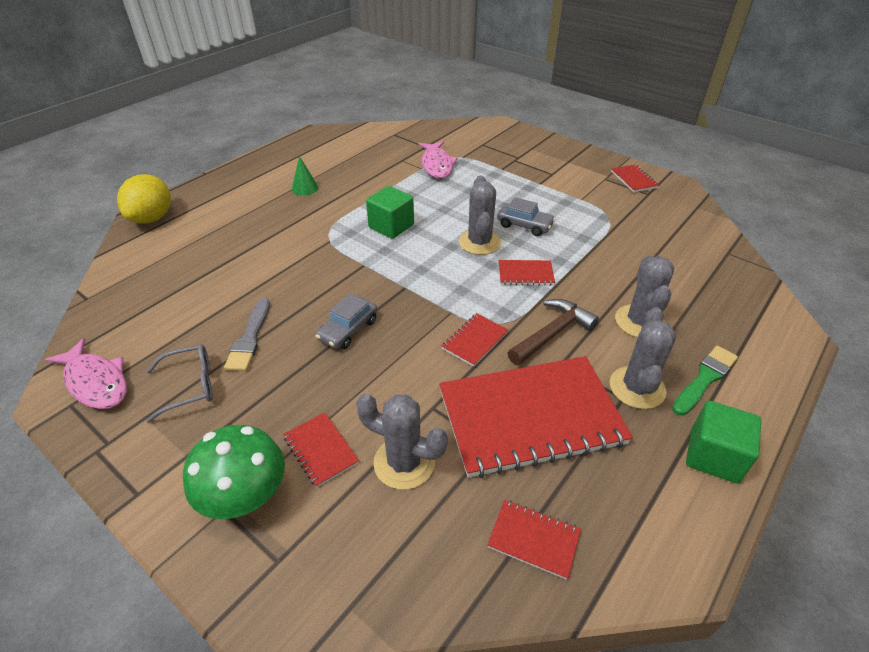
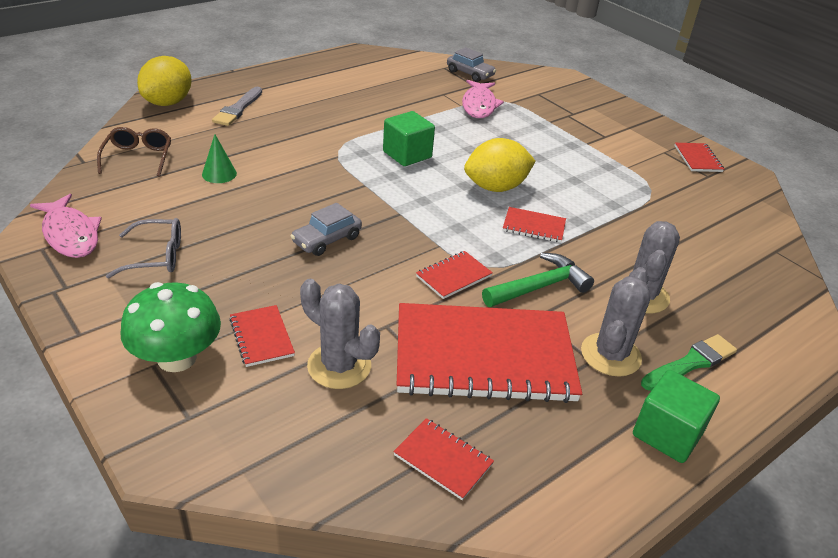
camera: 10 degrees right, 5 degrees down
(140, 282) = (138, 157): none -> brown glasses
(250, 338) = (227, 227): grey brush -> grey brush (238, 109)
(305, 188) = (330, 102): green cone -> green cone (219, 174)
(479, 242) = (496, 187): grey cactus -> yellow lemon
(524, 225) = (552, 180): grey car -> grey car (470, 74)
(552, 333) = (540, 287): brown hammer -> green hammer

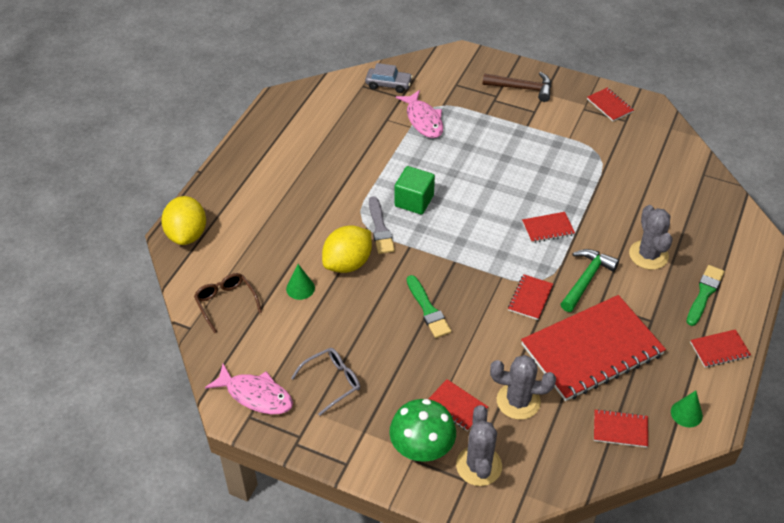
camera: 25 degrees left, 10 degrees up
(238, 109) = (248, 214): grey brush -> grey brush (380, 228)
(327, 240) = (428, 309): grey car -> green brush
(496, 187) = (498, 203): yellow lemon -> yellow lemon (348, 263)
(557, 487) = (686, 413): none -> green cone
(607, 117) = (522, 88): none -> brown hammer
(610, 355) = (659, 311): grey cactus -> grey cactus (479, 466)
(667, 434) = (719, 350): green cube -> red notebook

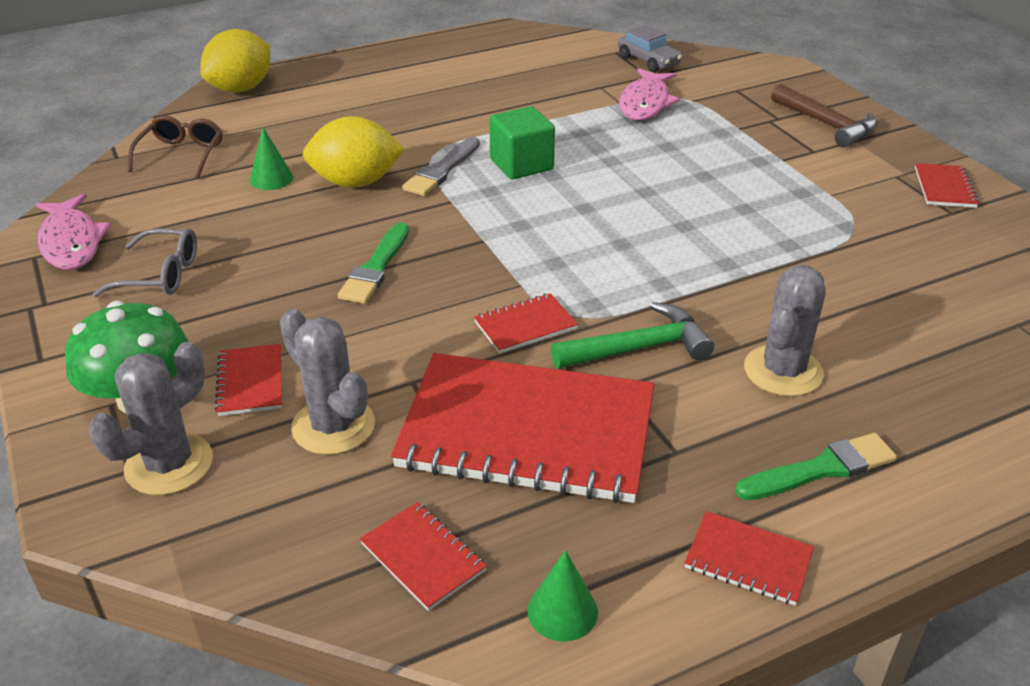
camera: 40 degrees right, 10 degrees down
(548, 228) = (661, 268): red notebook -> none

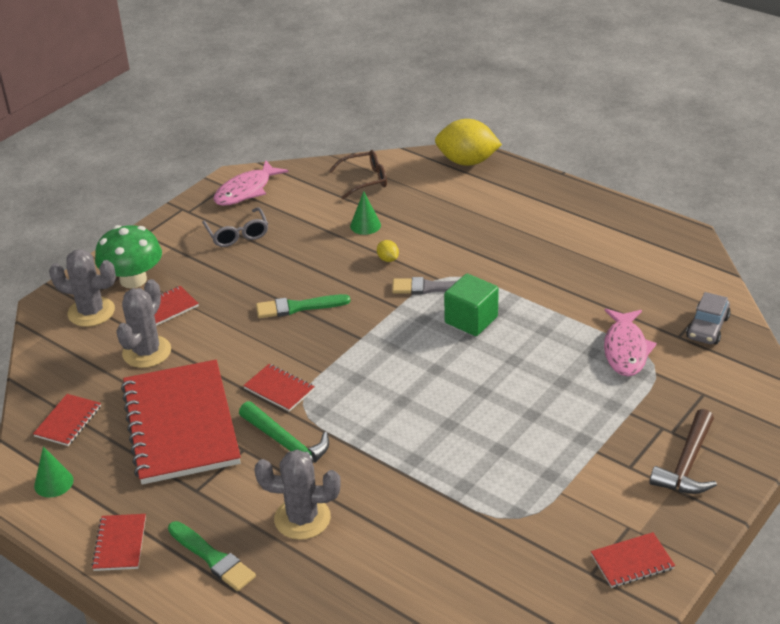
camera: 65 degrees right, 0 degrees up
(356, 182) = (388, 259): yellow lemon -> yellow lemon, size x0.42
(645, 103) = (625, 349): pink fish -> pink fish turned 75 degrees counterclockwise

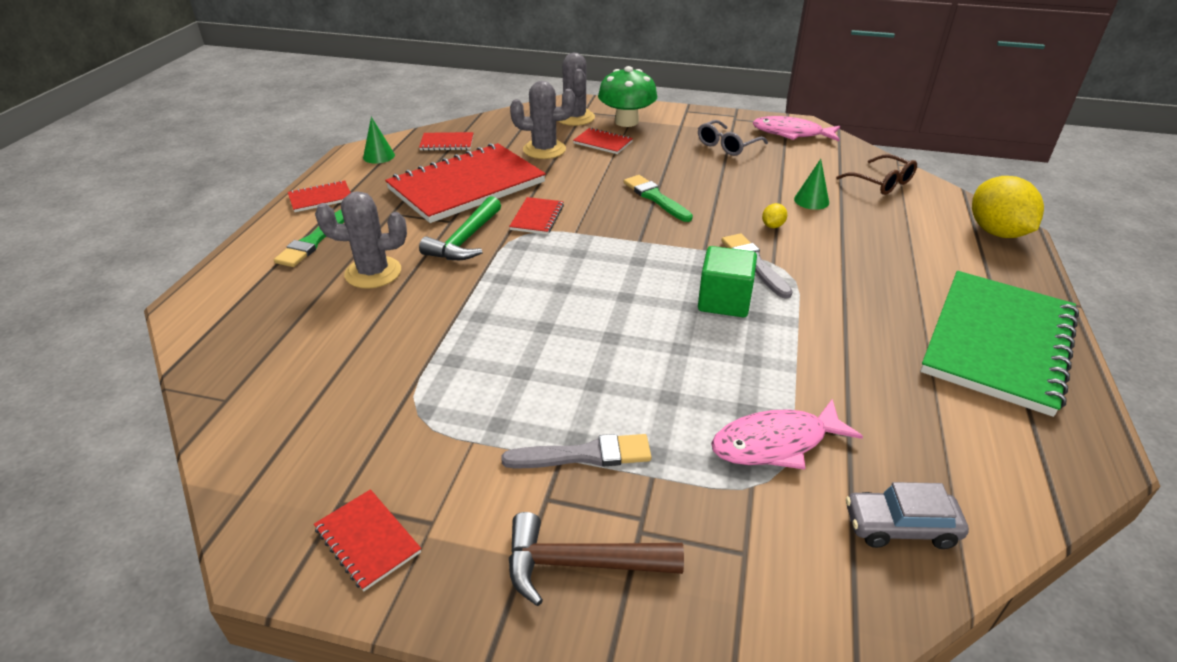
camera: 65 degrees right, 0 degrees up
(302, 518) = (373, 273): grey cactus -> grey cactus turned 75 degrees counterclockwise
(581, 221) = (998, 343): none -> green notebook
(599, 438) = (584, 455): none -> grey brush

